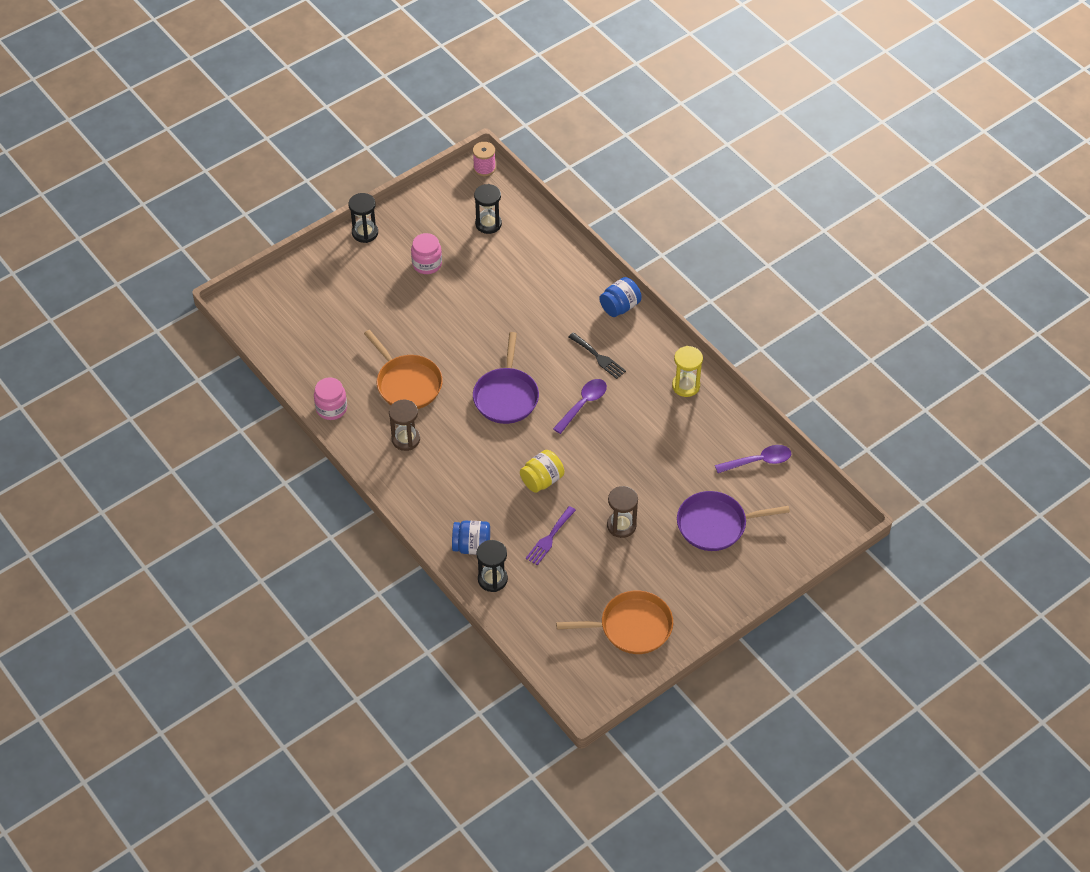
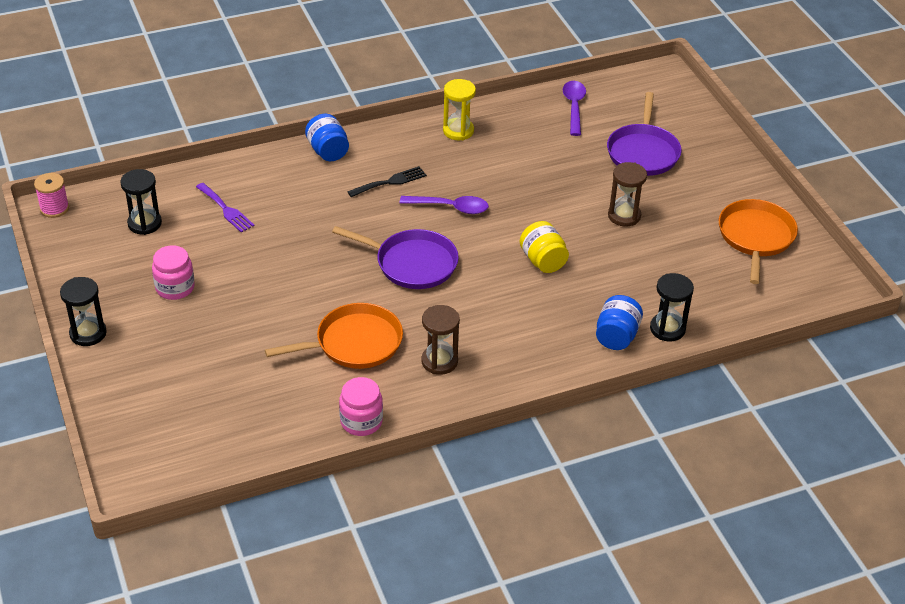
camera: 75 degrees left, 10 degrees down
(549, 538) = (624, 272): purple fork -> purple fork (226, 209)
(583, 404) = (450, 207): purple spoon -> purple spoon turned 135 degrees clockwise

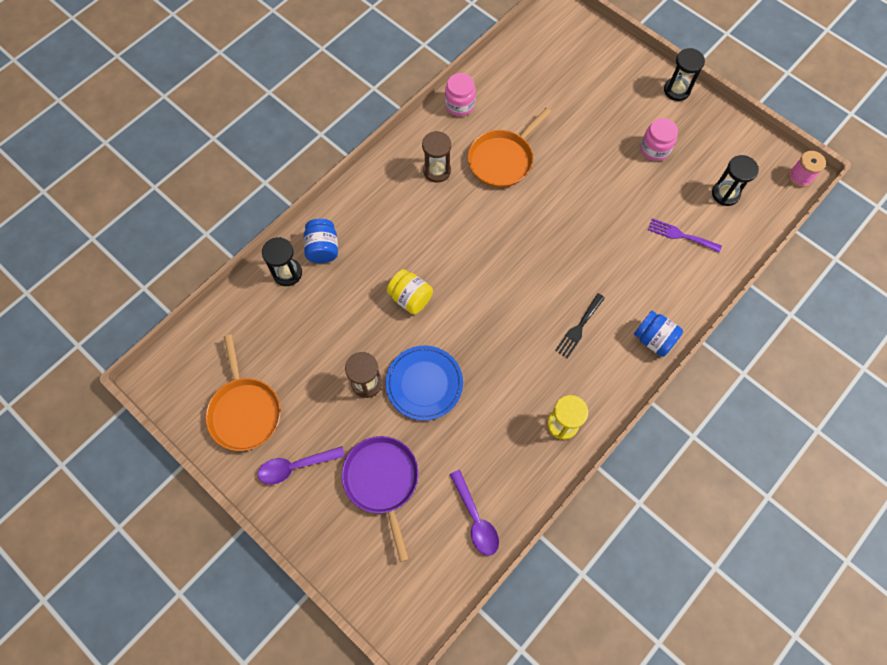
camera: 155 degrees right, 25 degrees up
(412, 263) = (507, 248): purple pan -> none
(450, 207) = (513, 322): purple spoon -> purple spoon (296, 466)
(568, 196) = (424, 384): none -> blue plate

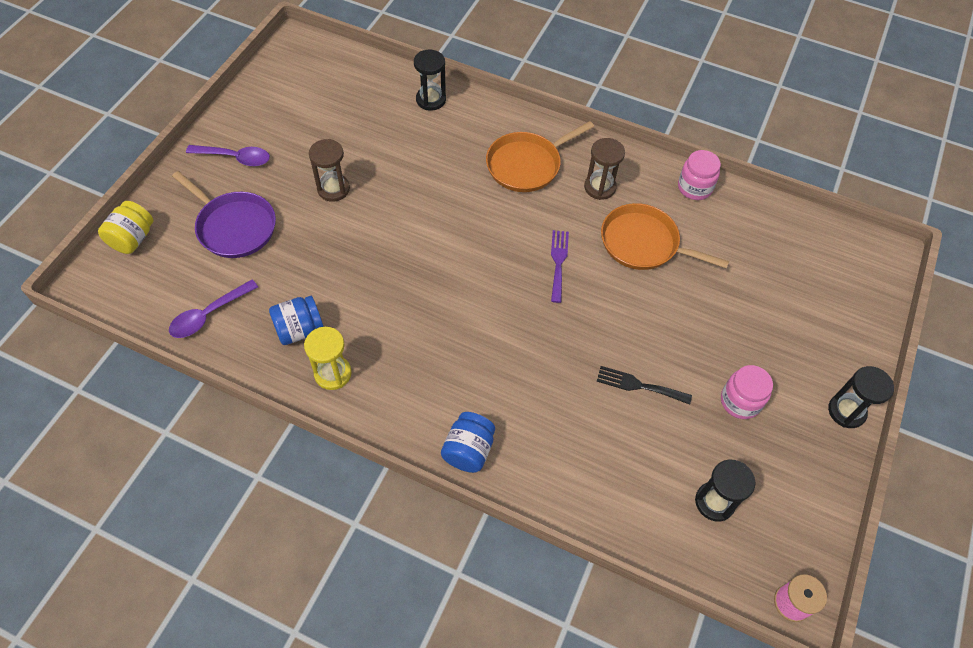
camera: 70 degrees right, 10 degrees down
(245, 411) = (280, 108): orange pan -> orange pan (526, 165)
(296, 466) = (235, 158): purple spoon -> purple spoon turned 135 degrees clockwise
(323, 248) = (467, 118): blue jar -> blue jar (299, 330)
(382, 481) = (234, 227): purple pan -> purple pan turned 75 degrees clockwise
(410, 298) = (438, 201): yellow jar -> yellow jar (133, 239)
(424, 384) = (346, 236): blue plate -> none
(579, 328) = (456, 366): black fork -> black fork (639, 385)
(680, 235) = (626, 456): purple fork -> purple fork (558, 262)

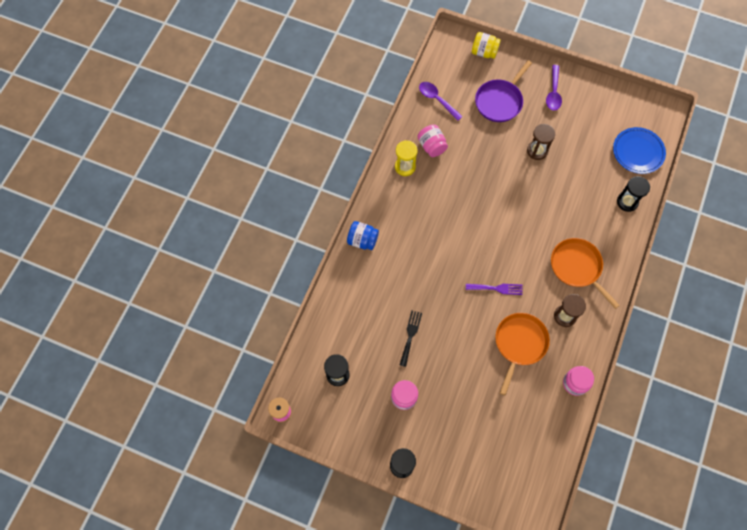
camera: 90 degrees right, 10 degrees up
(299, 330) = (432, 146): blue jar -> pink jar
(355, 78) = (638, 152): none -> blue plate

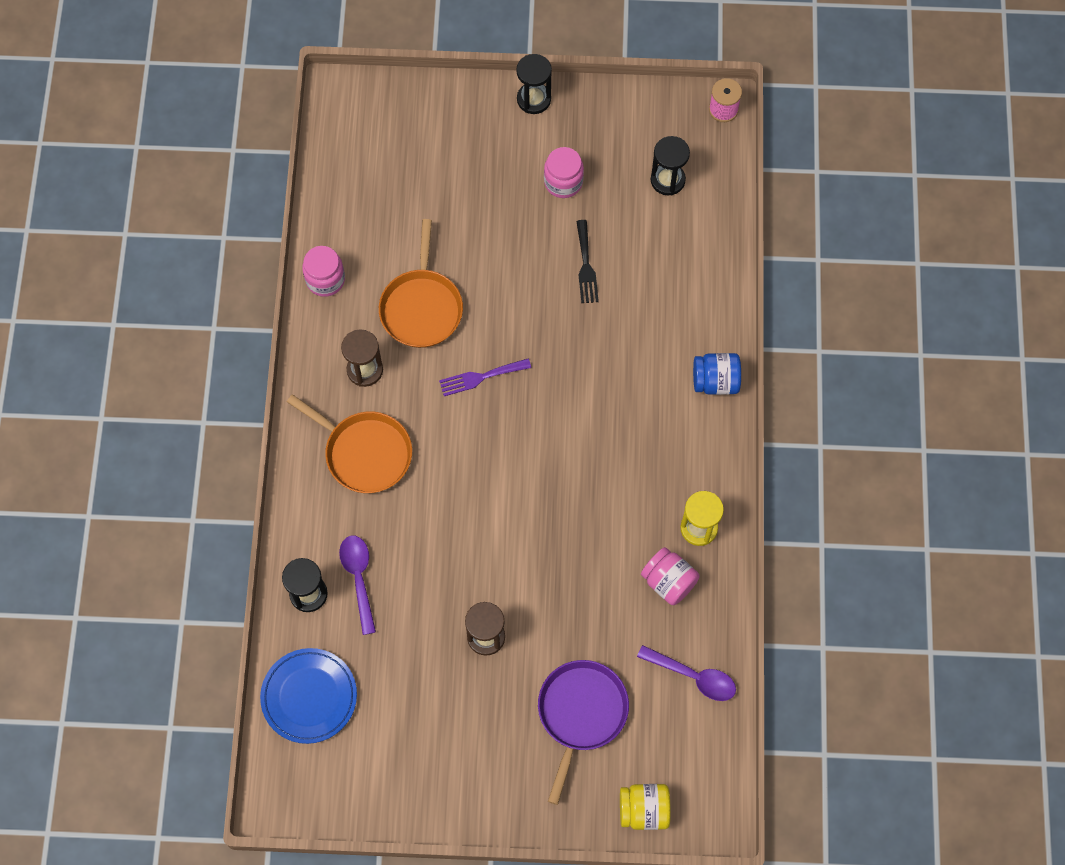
camera: 160 degrees right, 0 degrees up
(553, 92) = (489, 767): purple spoon -> purple spoon (358, 578)

